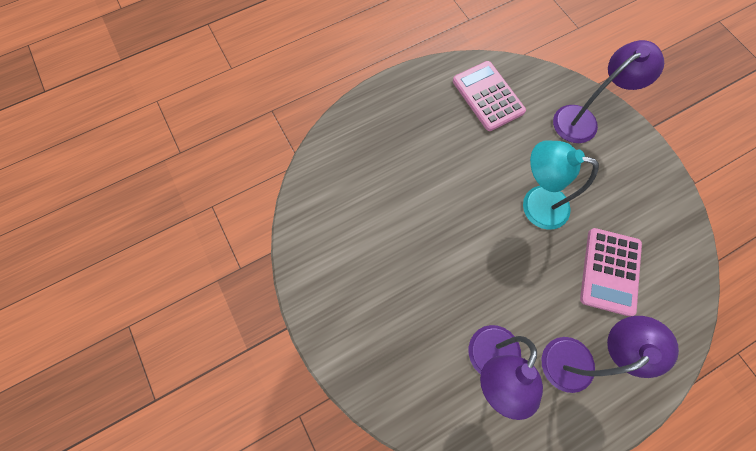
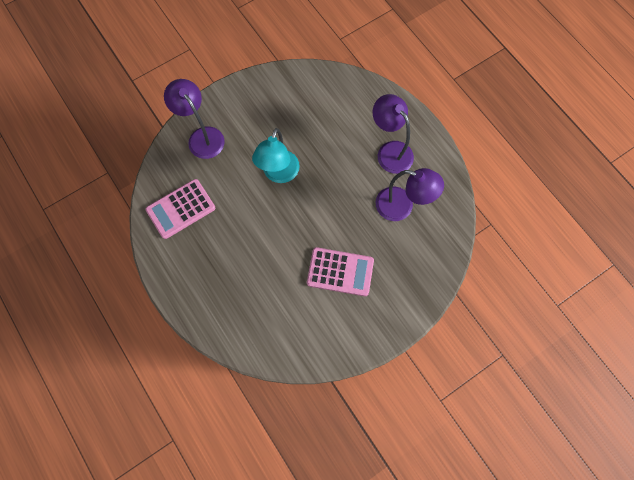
camera: 95 degrees left, 0 degrees up
(610, 271) = (327, 126): pink calculator -> pink calculator (340, 272)

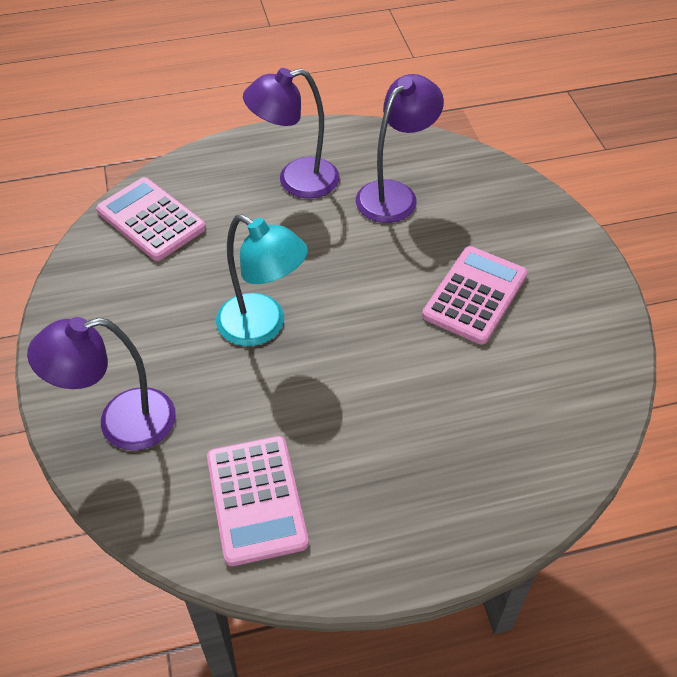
camera: 70 degrees left, 20 degrees down
(330, 92) = (151, 220): none -> pink calculator

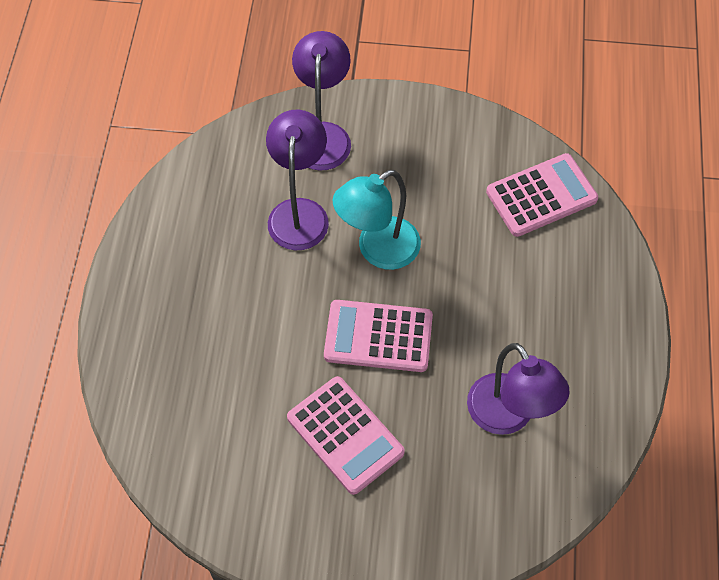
camera: 110 degrees right, 10 degrees up
(256, 500) = (217, 204): pink calculator -> pink calculator (378, 337)
(296, 181) = (558, 330): purple lamp -> purple lamp (299, 212)

